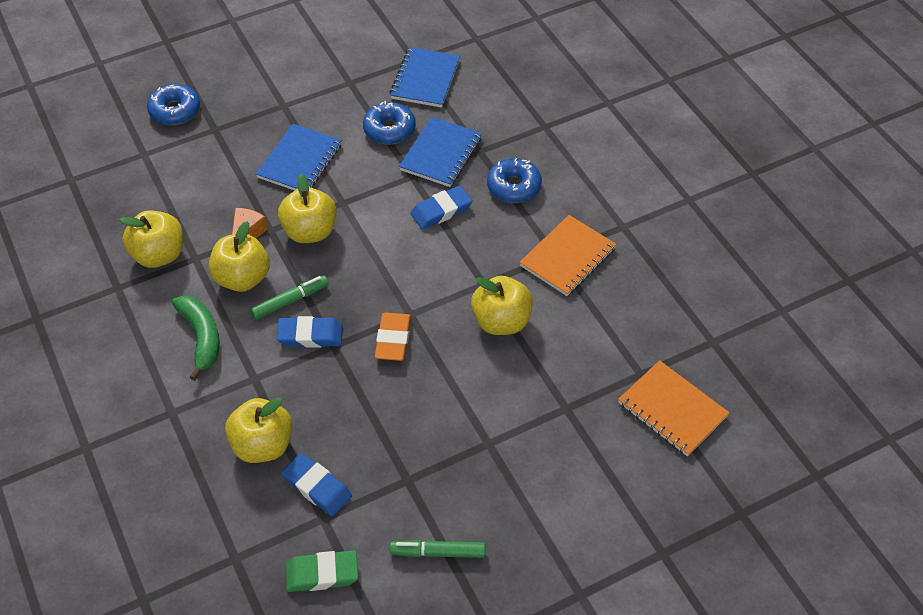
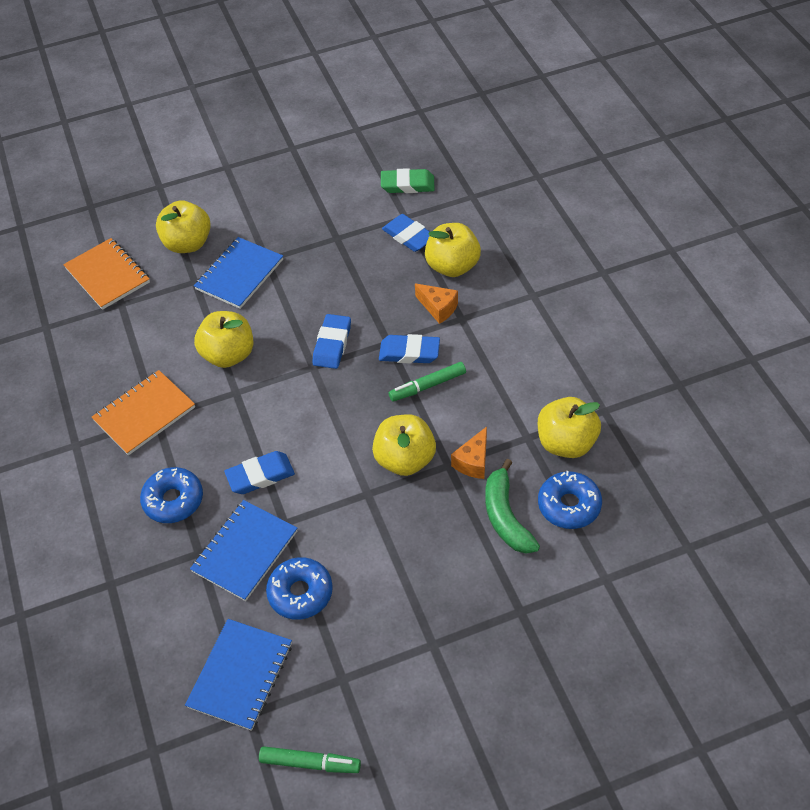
camera: 170 degrees left, 0 degrees up
(175, 111) = (576, 646): blue donut -> blue donut (569, 505)
(201, 337) = (512, 356): green banana -> green banana (506, 516)
(242, 278) = (476, 412): yellow apple -> yellow apple (188, 244)
(279, 389) = (438, 308): none -> orange cheese
(300, 161) = (413, 553): blue notebook -> blue notebook (239, 274)
(393, 339) = (332, 344): orange eraser -> blue eraser
(438, 552) = (321, 193): green marker -> green marker (310, 763)

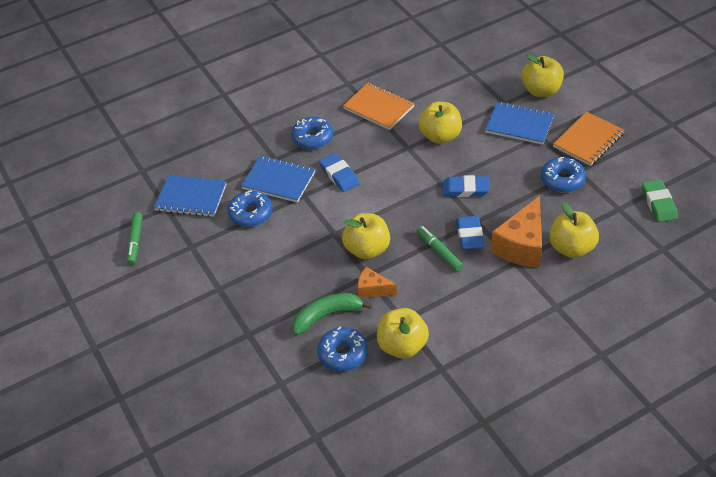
camera: 80 degrees right, 5 degrees down
(107, 275) = (496, 59): orange notebook -> orange notebook (588, 140)
(346, 254) = (562, 180): none -> blue donut
(408, 236) = (596, 214): blue eraser -> none
(438, 308) = (521, 246): orange cheese -> orange cheese, size x1.86

